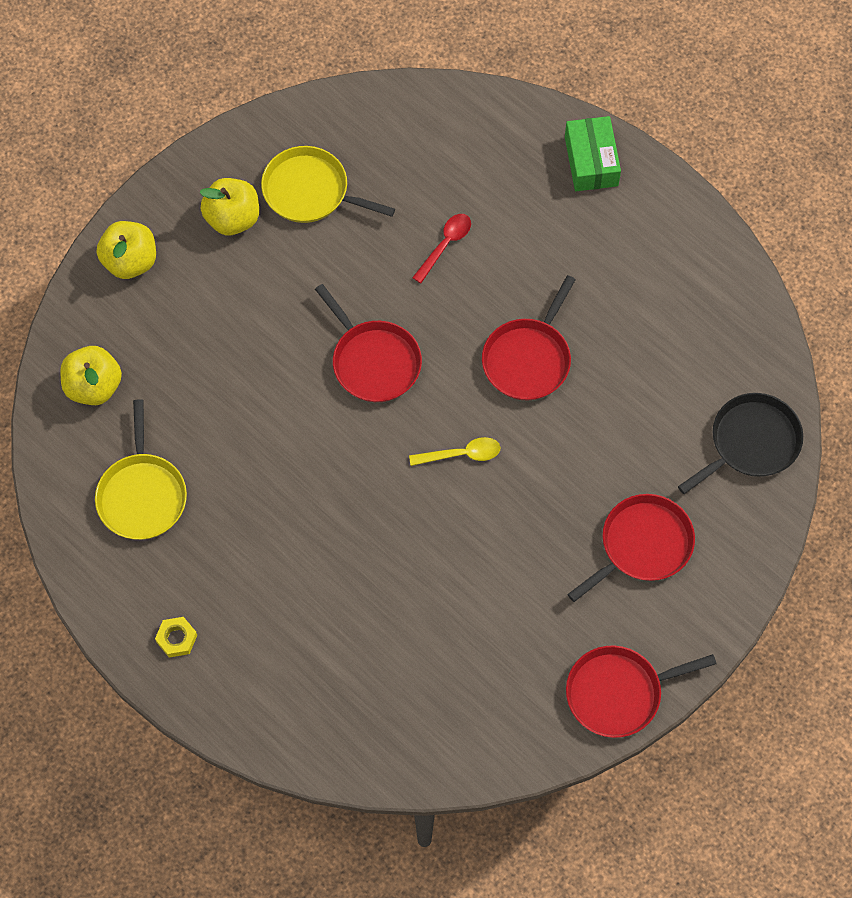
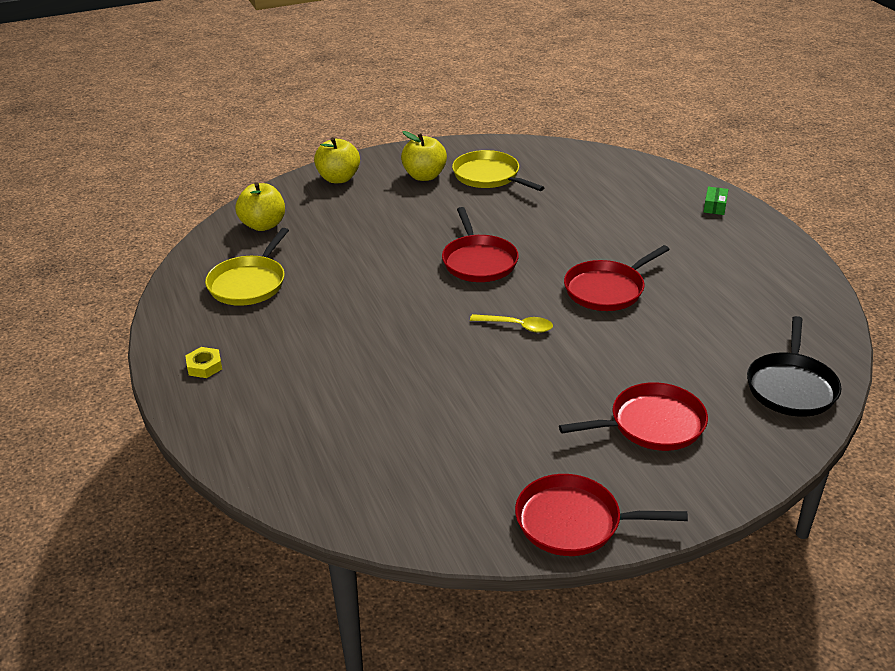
camera: 25 degrees right, 30 degrees down
(445, 245) = (574, 220): red spoon -> none
(591, 161) = (715, 206): green box -> green box, size x0.55
(751, 443) = (791, 387): black pan -> black pan turned 120 degrees clockwise

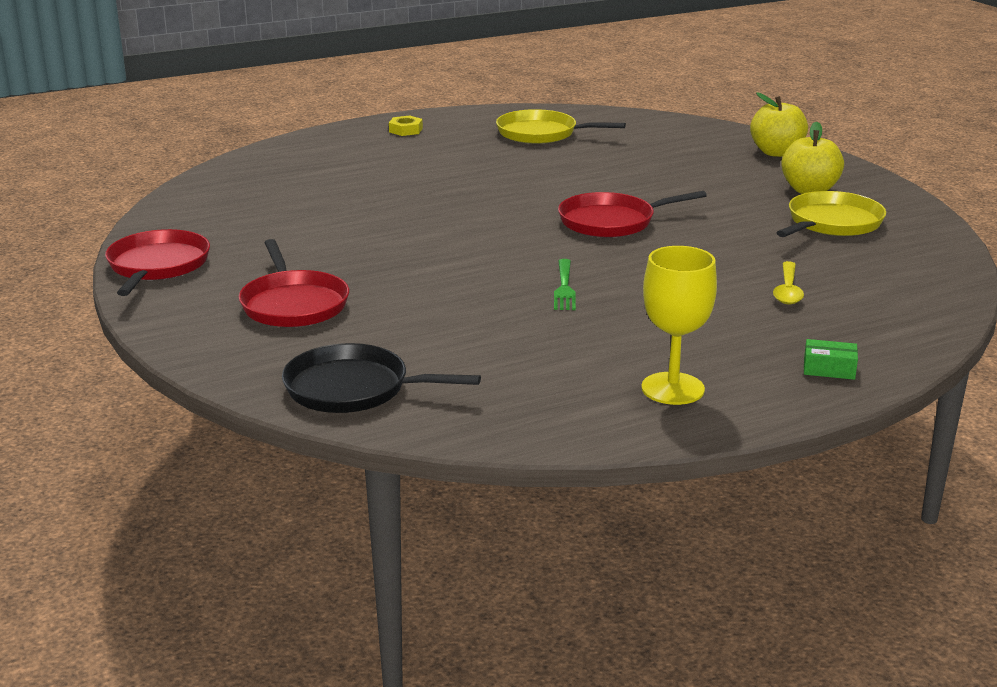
camera: 85 degrees right, 10 degrees down
(263, 225) = (655, 130): yellow apple -> none
(517, 326) = (477, 241): yellow spoon -> yellow spoon (788, 290)
(607, 289) = (564, 288): red pan -> green fork
(754, 259) = (672, 389): none -> yellow goblet

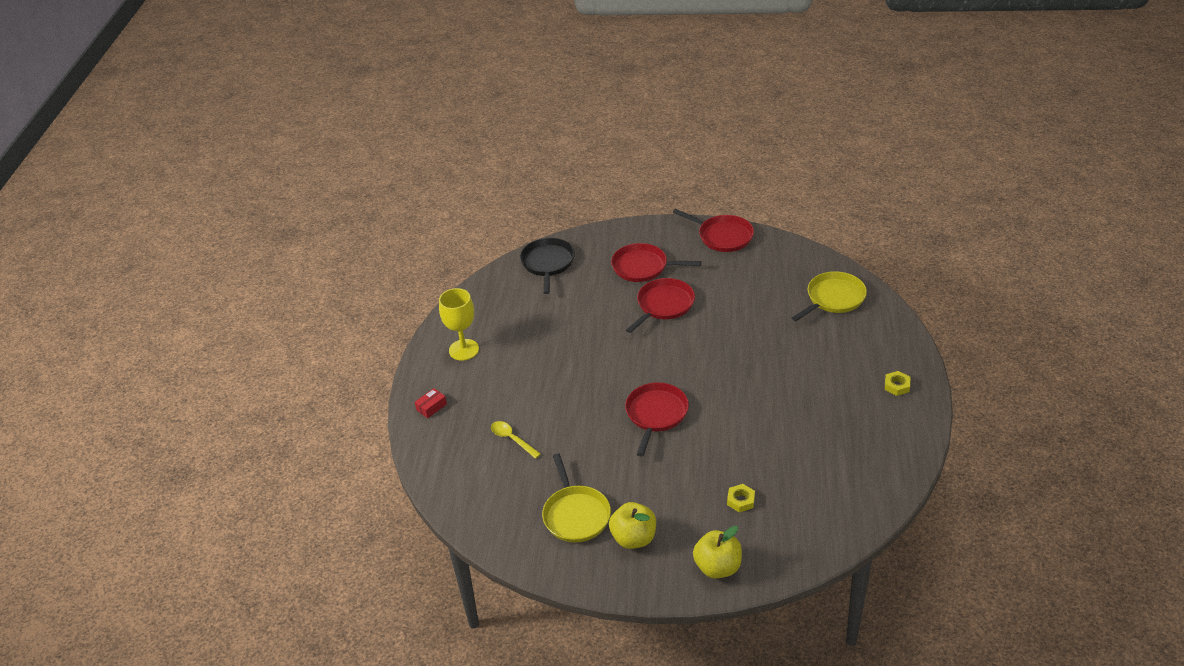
camera: 125 degrees right, 15 degrees up
(353, 388) = (548, 263): black pan -> black pan turned 45 degrees counterclockwise
(381, 267) = (663, 305): none -> red pan
(541, 133) = (846, 453): yellow pan -> yellow pan (833, 298)
(564, 288) = (586, 358): green fork -> none
(677, 160) = (741, 500): none -> yellow nut
(829, 369) = (431, 407): green box -> red box

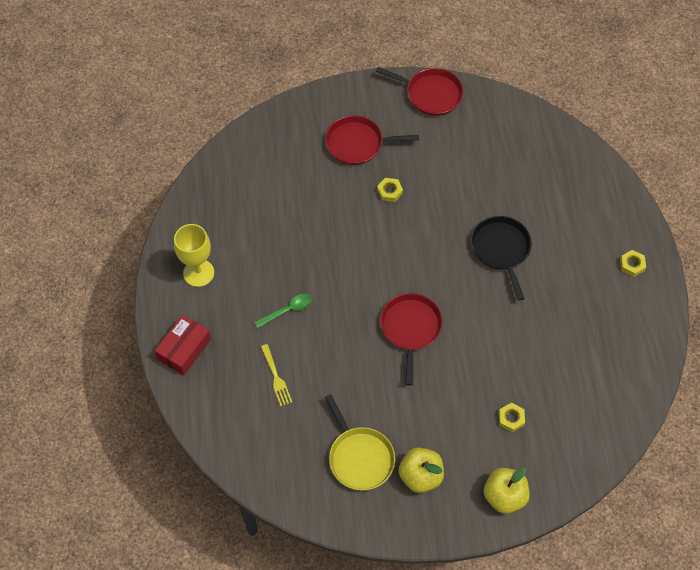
camera: 15 degrees left, 20 degrees up
(431, 407) = (184, 349): red box -> red box, size x1.81
(512, 439) = (276, 378): yellow spoon -> yellow fork
(539, 387) = (287, 310): none -> green spoon
(548, 263) = (258, 149): black pan -> black pan (501, 250)
(663, 305) = (389, 191): red pan -> yellow nut
(833, 298) = (555, 164): yellow pan -> none

